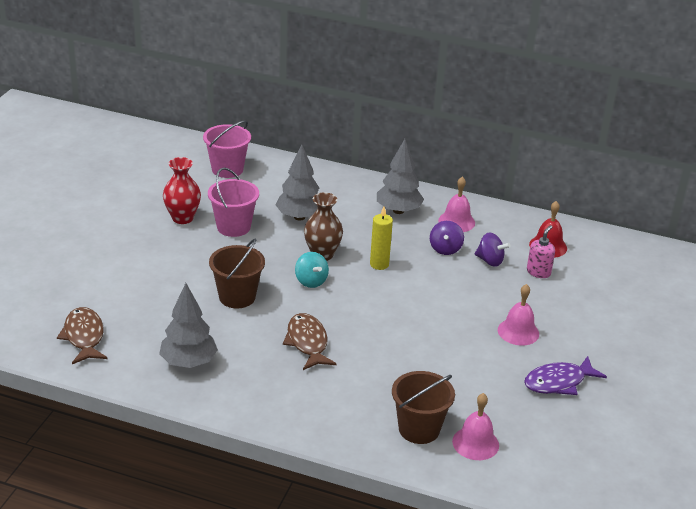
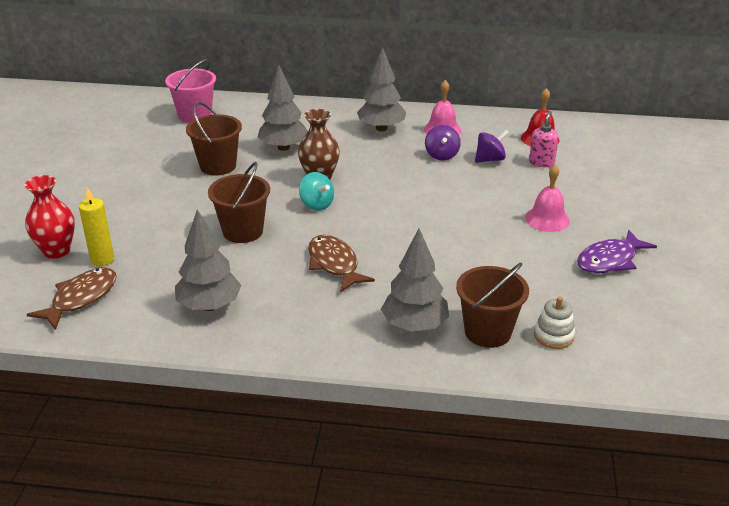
camera: 10 degrees left, 0 degrees up
(84, 336) = (81, 298): brown fish -> brown fish turned 60 degrees clockwise
(182, 218) = (161, 165): red vase -> red vase (56, 251)
(233, 227) = (218, 166): pink bucket -> brown bucket
(357, 412) = (414, 326): none -> grey tree
(379, 264) = (381, 178): yellow candle -> yellow candle (102, 259)
(475, 443) = (553, 336): pink bell -> white stacking toy
(490, 261) = (490, 159): purple spinning top -> purple spinning top turned 45 degrees counterclockwise

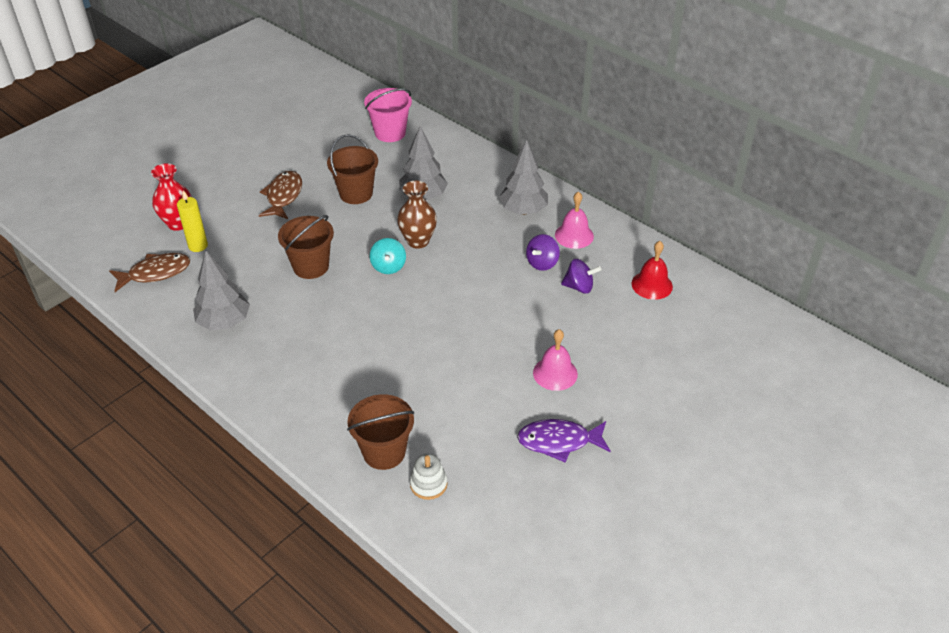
camera: 35 degrees right, 10 degrees up
(334, 264) = (342, 330): brown fish -> brown fish (283, 196)
(414, 326) = (339, 416): grey tree -> none
(541, 162) = (622, 312): pink soap dispenser -> none

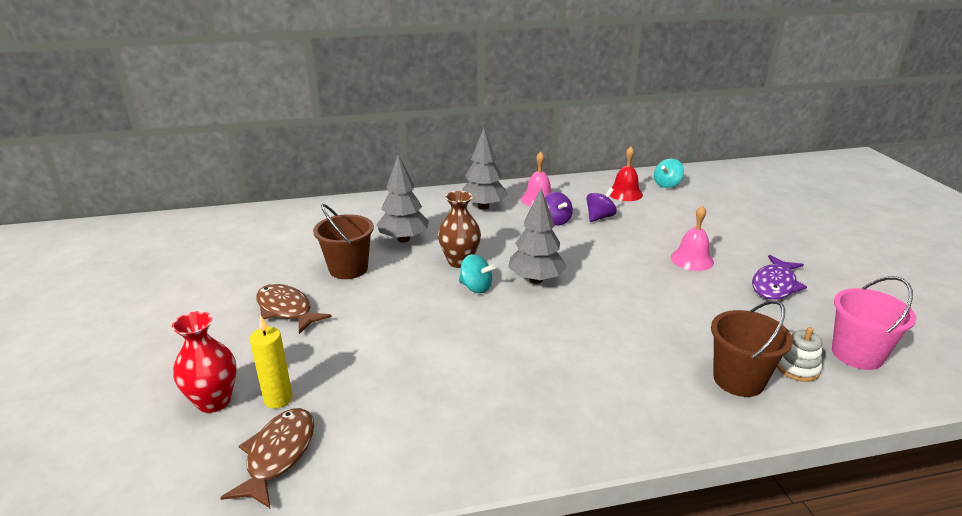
camera: 55 degrees left, 15 degrees down
(224, 322) = (440, 424): grey tree -> grey tree (536, 280)
(311, 266) = (420, 331): brown bucket -> none
(390, 133) = (292, 224): pink bucket -> pink bucket (857, 354)
(709, 307) = (667, 184): none -> turquoise spinning top

